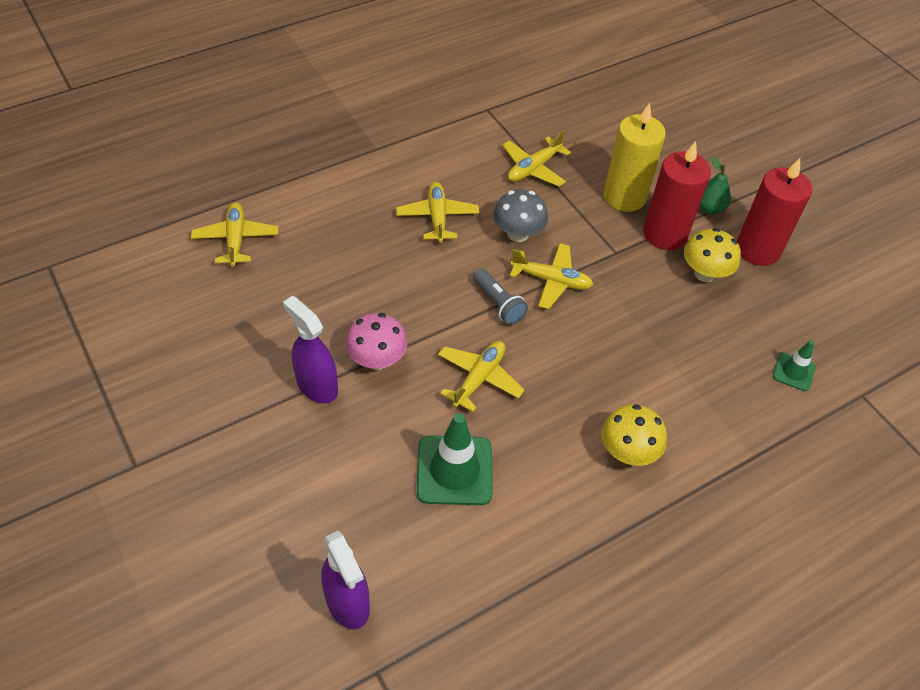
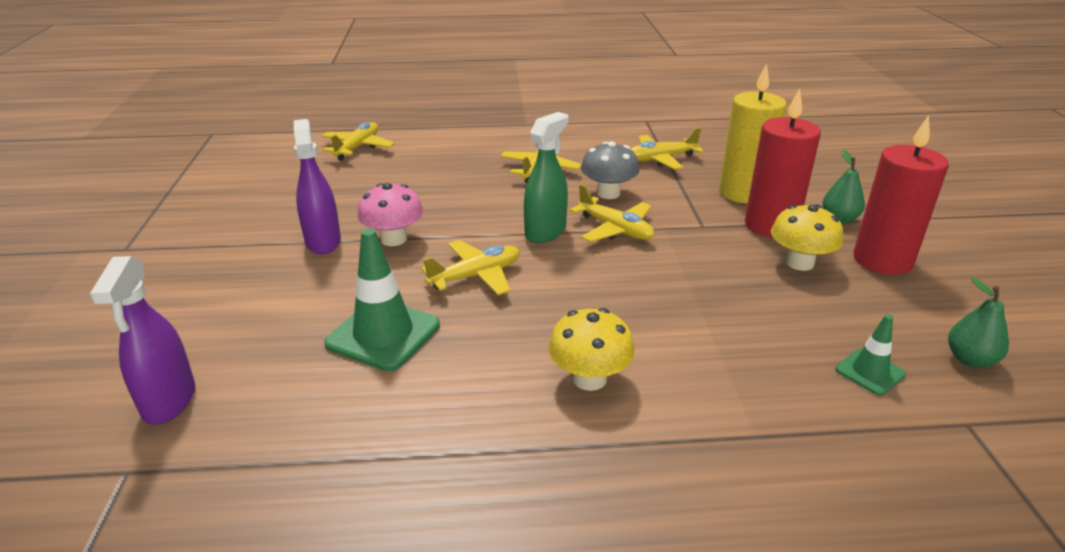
camera: 30 degrees right, 20 degrees down
(498, 304) = (545, 232): grey flashlight -> green spray bottle
(845, 336) = (970, 359): none -> green pear

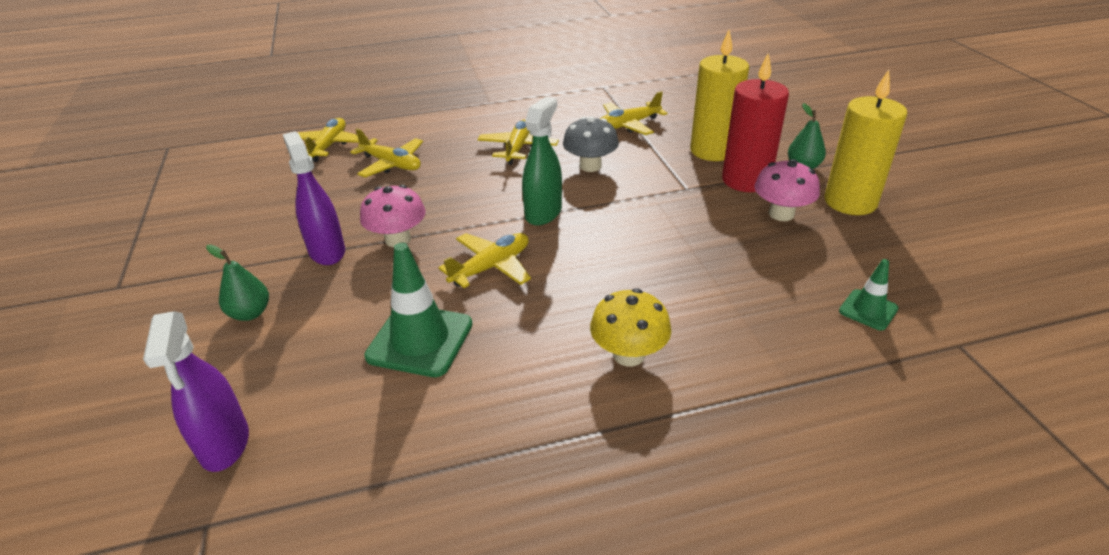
camera: 10 degrees left, 5 degrees up
(615, 229) = (607, 202): yellow plane -> yellow plane (391, 164)
(799, 263) = (781, 214): yellow mushroom -> pink mushroom
(882, 260) = (850, 202): red candle -> yellow candle
(970, 359) = (946, 285): green pear -> green pear (250, 313)

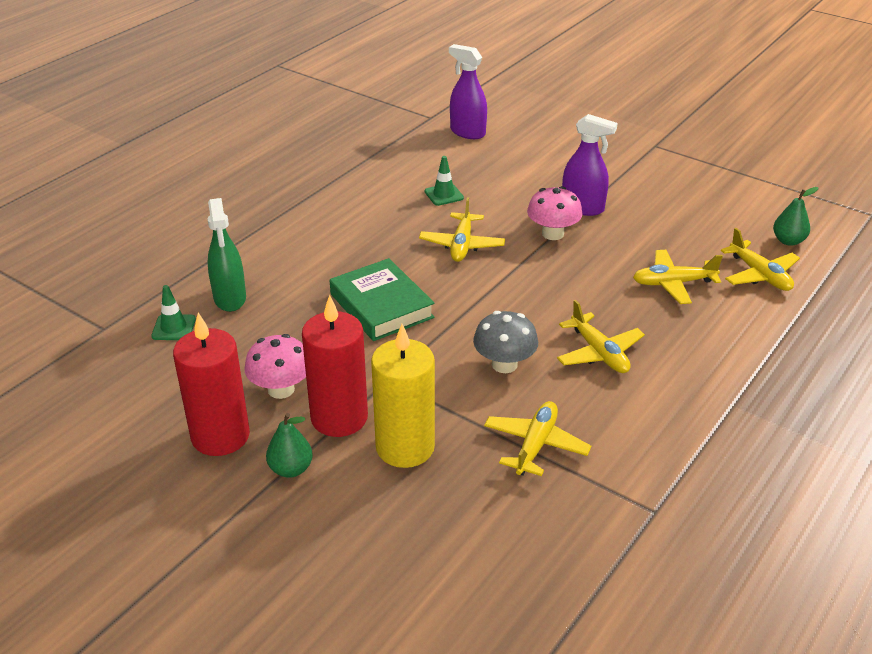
camera: 140 degrees right, 0 degrees up
(250, 313) = (557, 166): green pear -> green pear (788, 241)
(420, 340) = (444, 195): green traffic cone -> green traffic cone, size x0.55
(543, 213) = (481, 298): green spray bottle -> green spray bottle (230, 298)
(628, 354) = (317, 236): yellow mushroom -> none
(636, 243) = (381, 306): none -> green book
(850, 202) = (220, 436): yellow candle -> red candle

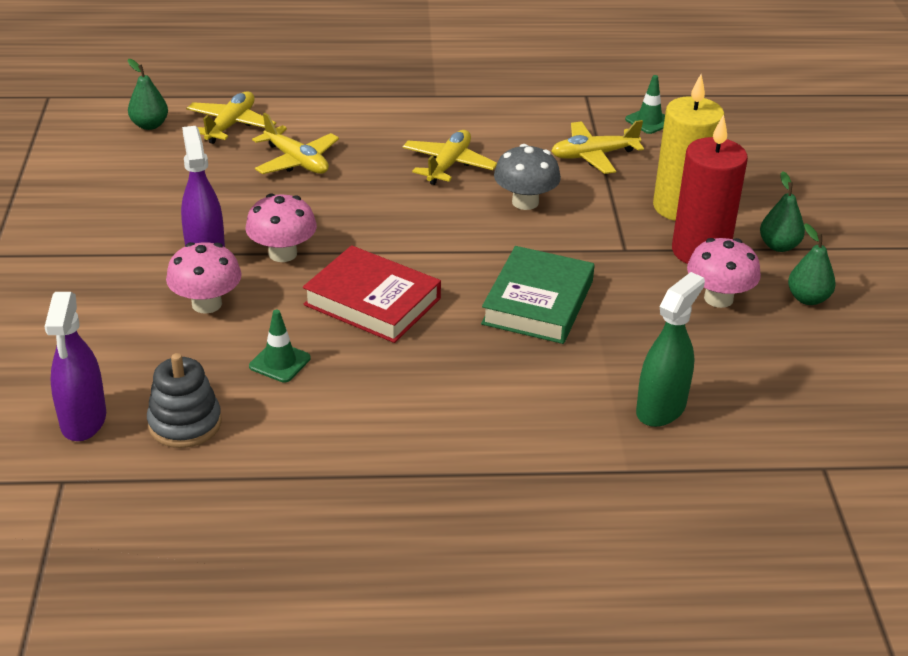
camera: 130 degrees left, 0 degrees up
(174, 328) = (751, 417): green traffic cone -> green traffic cone (649, 121)
(220, 436) = (808, 298): red candle -> green pear
(430, 155) = (185, 423): none -> grey stacking toy
(462, 245) = (372, 301): yellow plane -> red book
(527, 192) = (207, 304): none -> pink mushroom

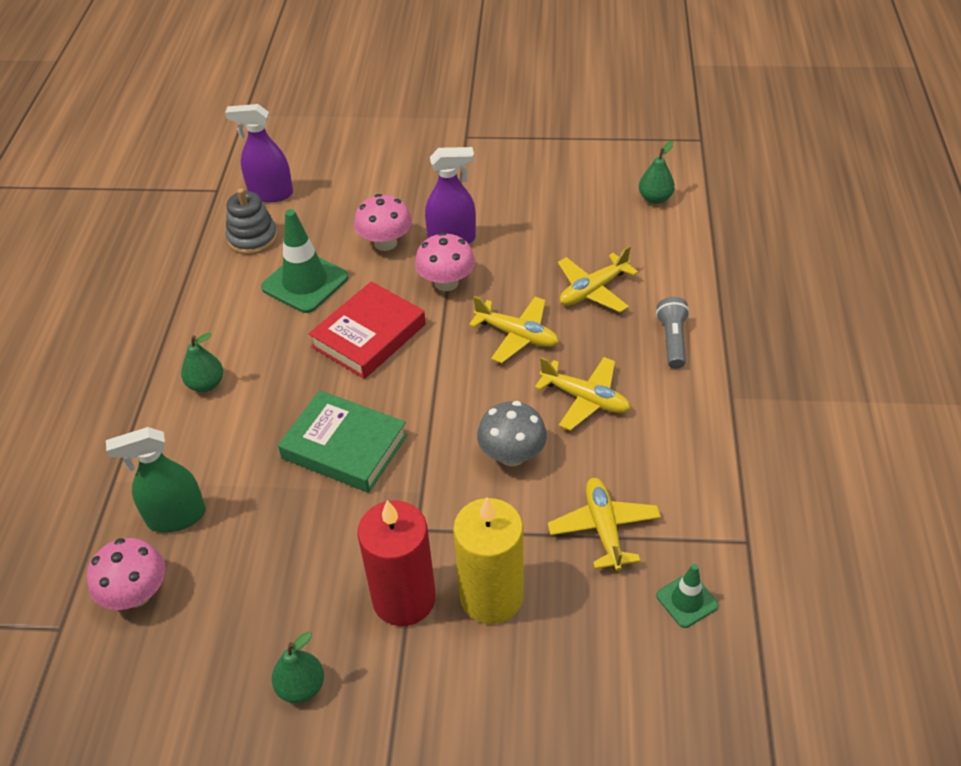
camera: 100 degrees right, 10 degrees up
(230, 125) = (657, 247): yellow plane -> yellow plane (517, 335)
(280, 362) = (305, 282): green traffic cone -> green traffic cone, size x1.83
(367, 120) = (672, 340): none -> grey flashlight
(661, 408) = (176, 517): green spray bottle -> green spray bottle turned 120 degrees clockwise
(718, 298) = (320, 598): pink mushroom -> pink mushroom (136, 594)
(779, 246) = (402, 683): green pear -> green pear (206, 384)

